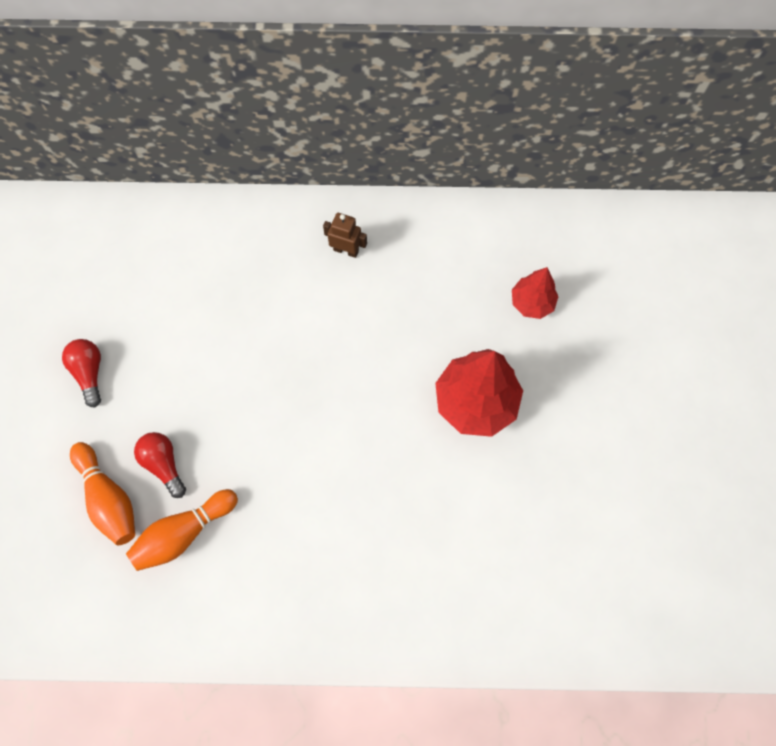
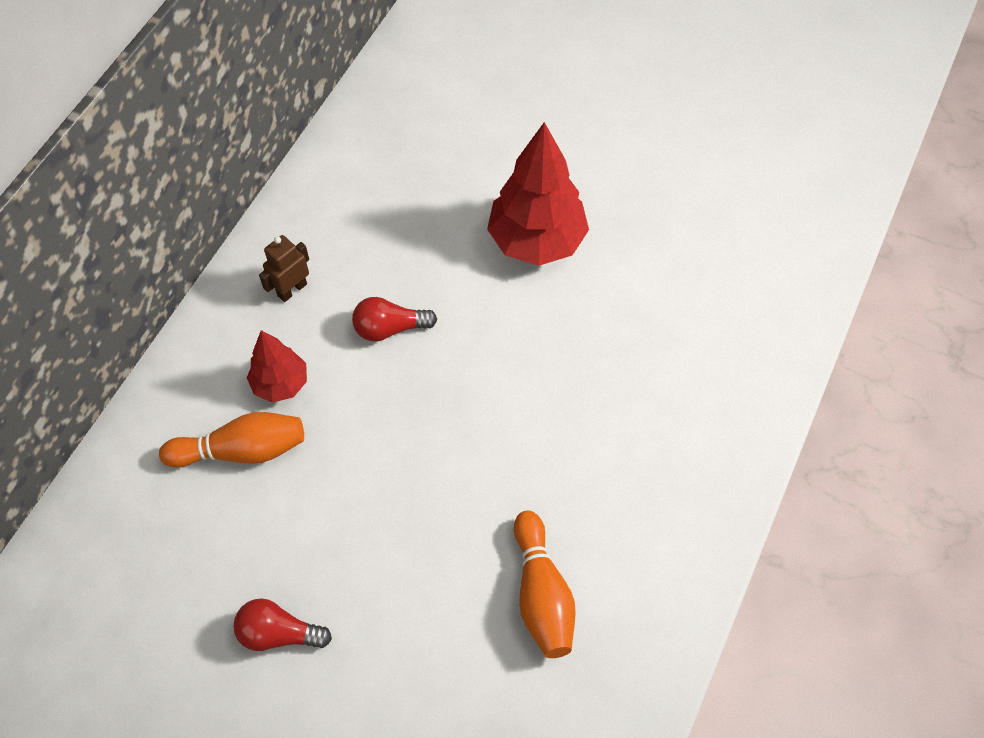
camera: 65 degrees left, 10 degrees down
(108, 498) = (457, 668): orange bowling pin -> orange bowling pin (242, 450)
(164, 464) = (446, 585): red light bulb -> red light bulb (390, 328)
(532, 302) = (456, 148): red tree -> red tree (280, 384)

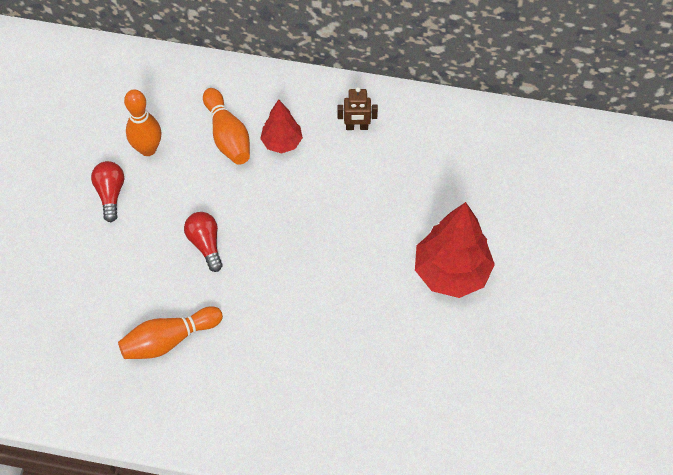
camera: 75 degrees right, 0 degrees up
(221, 564) = (148, 149): none -> orange bowling pin
(292, 290) = (357, 127): brown robot -> brown robot turned 150 degrees clockwise
(390, 328) = (344, 195): red light bulb -> red light bulb (205, 244)

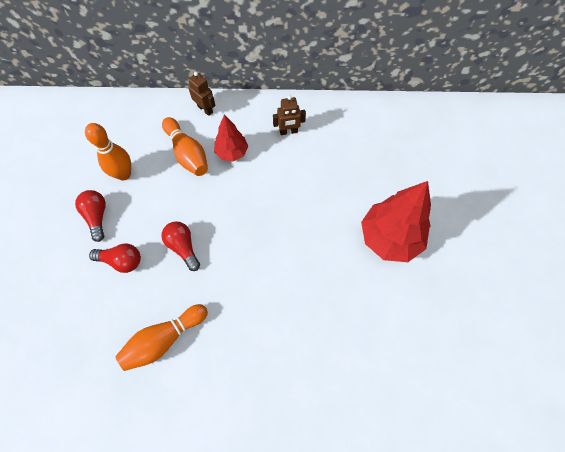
camera: 10 degrees left, 5 degrees up
(133, 248) = (121, 261): none -> red light bulb
(258, 83) = (205, 109): none -> brown robot

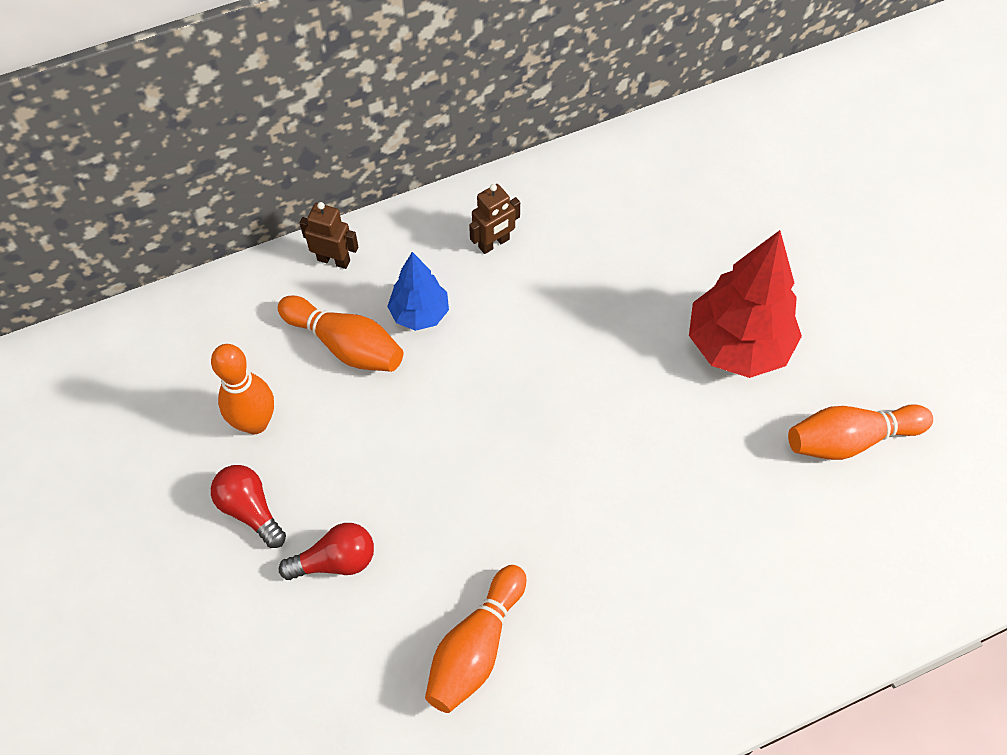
camera: 25 degrees left, 5 degrees down
(183, 247) = (425, 495): red light bulb -> none
(232, 152) = (420, 314): red tree -> blue tree
(427, 319) = (849, 439): none -> orange bowling pin

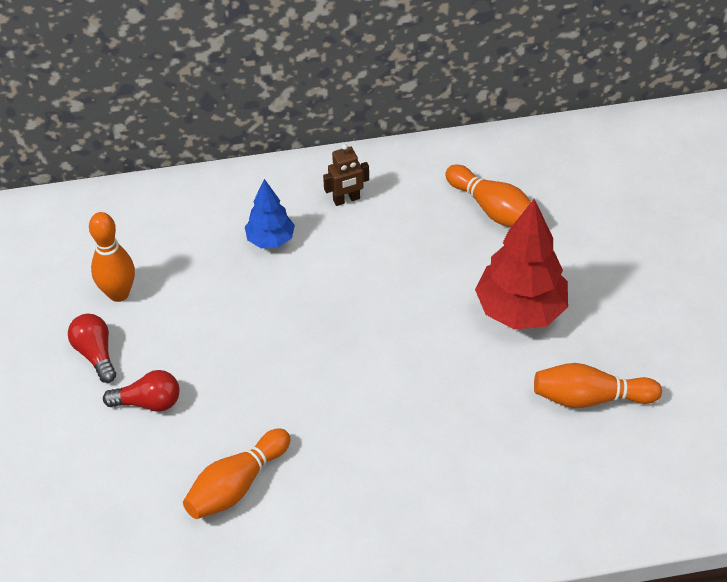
camera: 15 degrees right, 10 degrees down
(334, 260) = (216, 189): brown robot -> none
(345, 345) = (205, 252): orange bowling pin -> orange bowling pin (493, 209)

